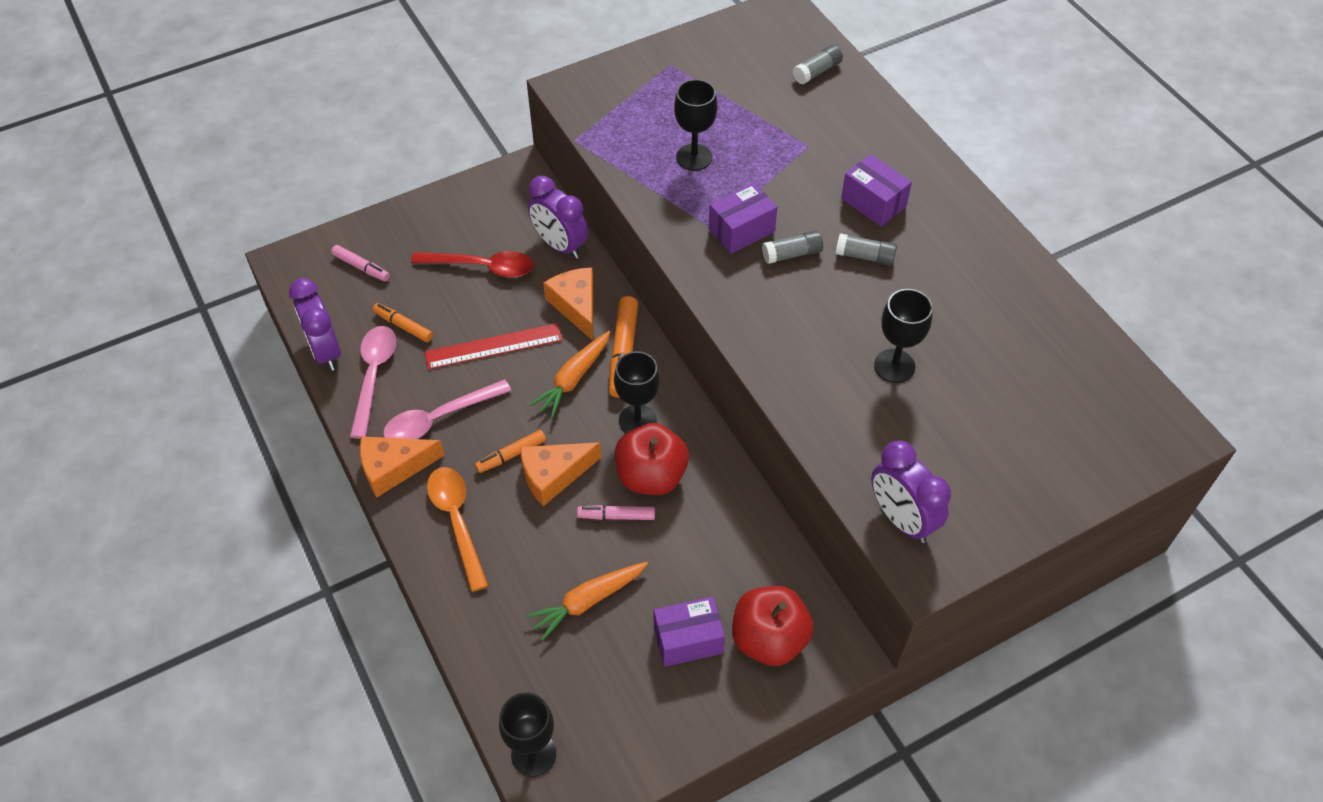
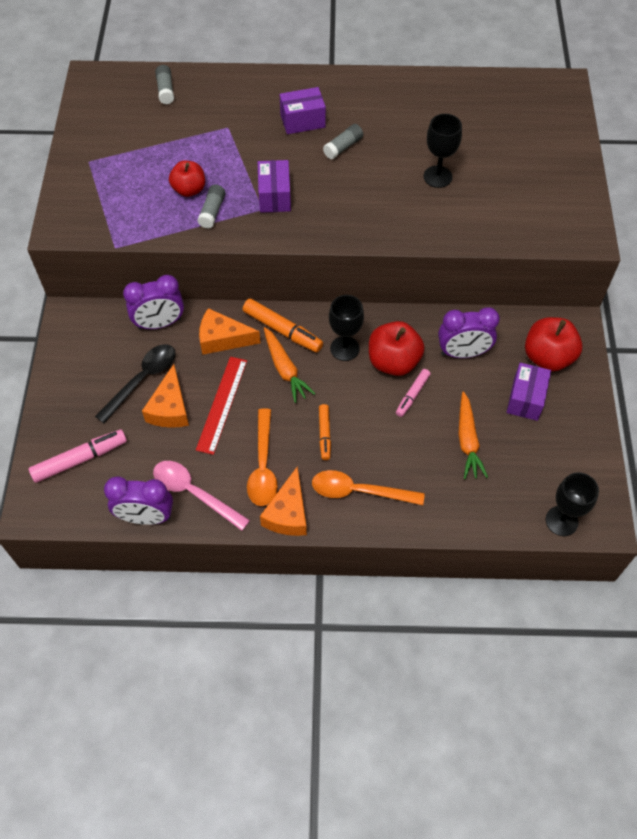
camera: 60 degrees left, 5 degrees up
(361, 267) = (80, 459): pink marker -> pink marker, size x1.62
(403, 326) = (160, 454): orange marker -> none
(439, 418) = (263, 466): pink spoon -> orange spoon
(482, 267) = (142, 380): red spoon -> black spoon
(554, 475) = (358, 416): orange cheese -> orange cheese (170, 408)
(694, 157) = (189, 189): black goblet -> red apple
(792, 254) = (314, 181): grey glue stick -> grey glue stick (212, 211)
(901, 519) = (548, 230): purple clock -> purple clock (463, 353)

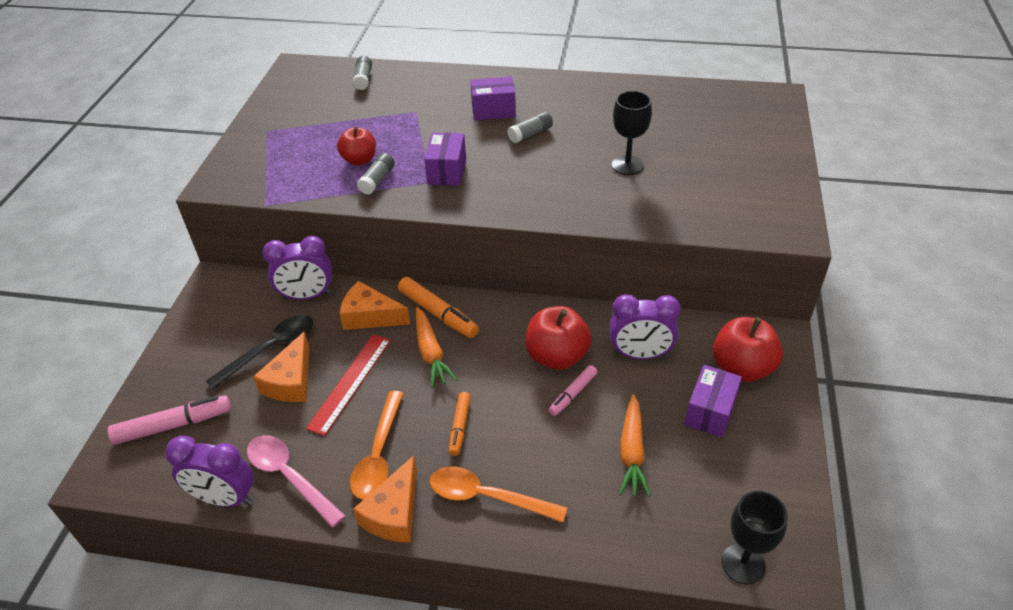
camera: 10 degrees right, 15 degrees down
(344, 348) = (503, 338): black goblet -> none

